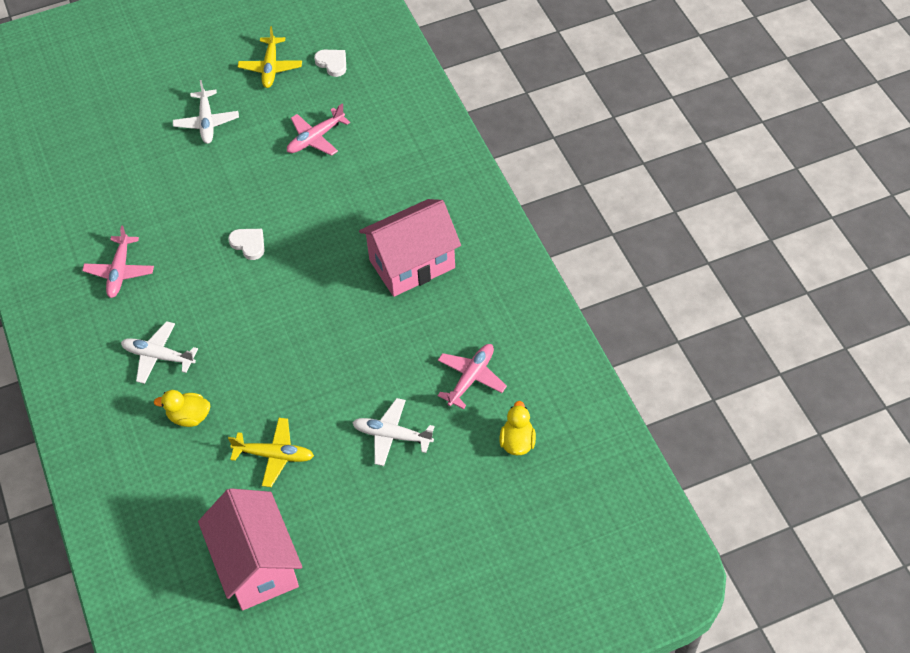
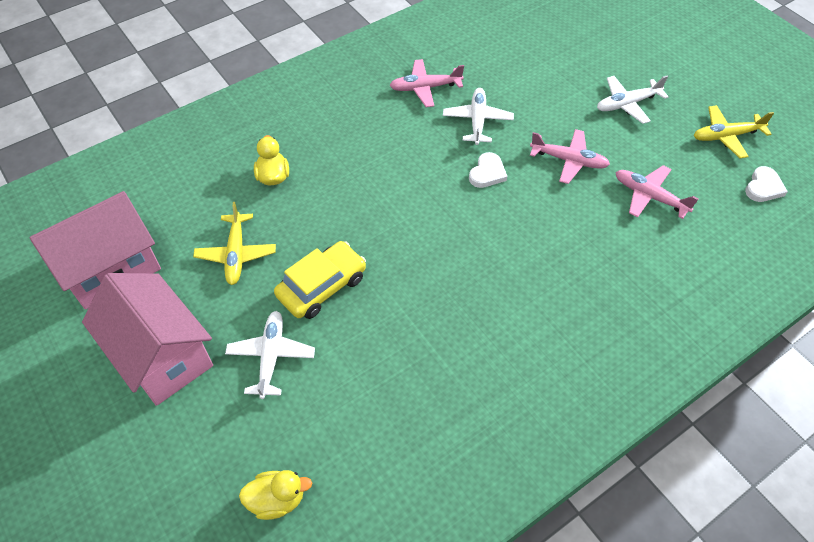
camera: 75 degrees right, 0 degrees up
(158, 356) = (337, 138): white plane -> white plane (477, 120)
(332, 390) = (322, 286): none -> yellow car
(412, 264) = (509, 327): pink house -> pink house (162, 356)
(471, 378) = (362, 425): pink plane -> pink plane (569, 160)

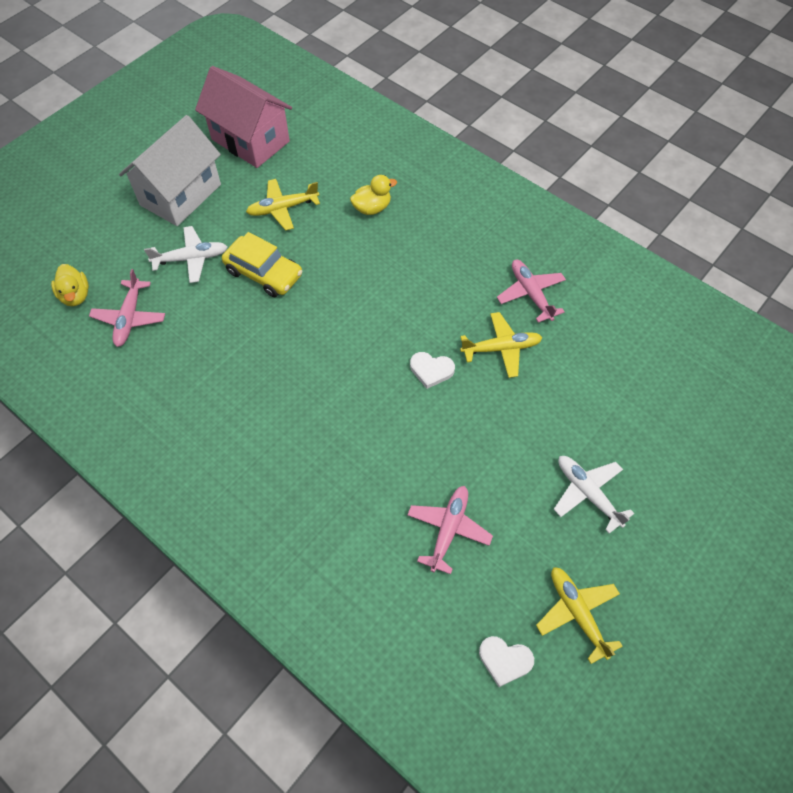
camera: 75 degrees right, 5 degrees up
(162, 356) = (181, 195): pink house -> white house
(477, 120) = (501, 348): white plane -> yellow plane
(569, 160) = (474, 442): pink plane -> pink plane (130, 318)

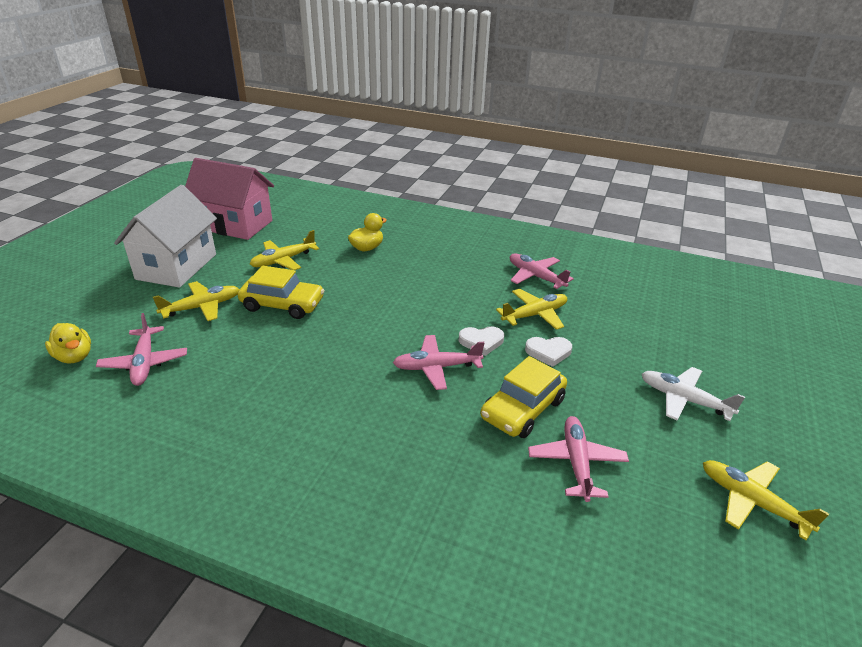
camera: 20 degrees left, 25 degrees down
(191, 258) = (202, 307): white plane -> yellow plane
(375, 391) = (436, 367): none -> pink plane
(431, 460) = (522, 409): none -> yellow car
(504, 660) = (716, 571): white heart -> white heart (548, 352)

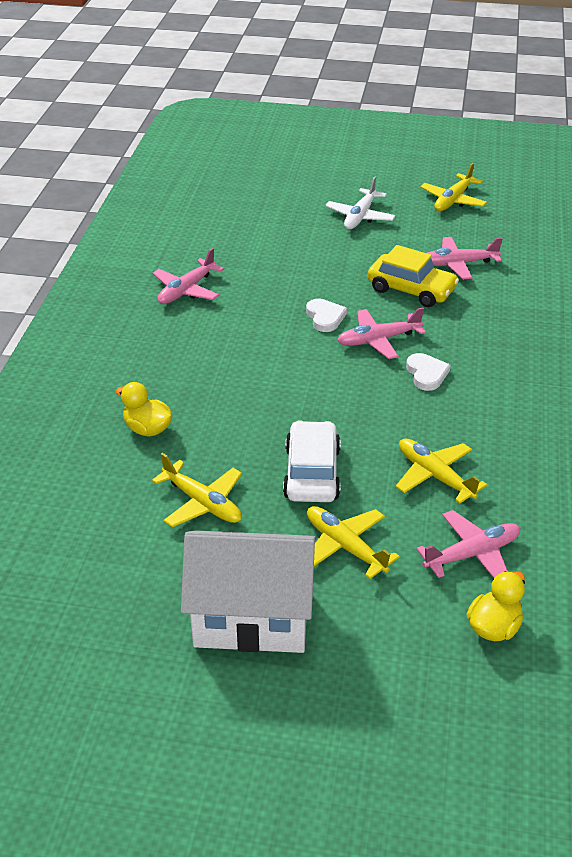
camera: 100 degrees left, 5 degrees up
(235, 225) = (96, 597): pink house -> none
(282, 304) = (312, 473): yellow car -> white car
(436, 367) = (378, 340): pink plane -> pink plane turned 90 degrees clockwise
(534, 315) = (264, 288): yellow plane -> yellow plane (434, 476)
(548, 352) = (325, 279): white heart -> white heart (426, 374)

